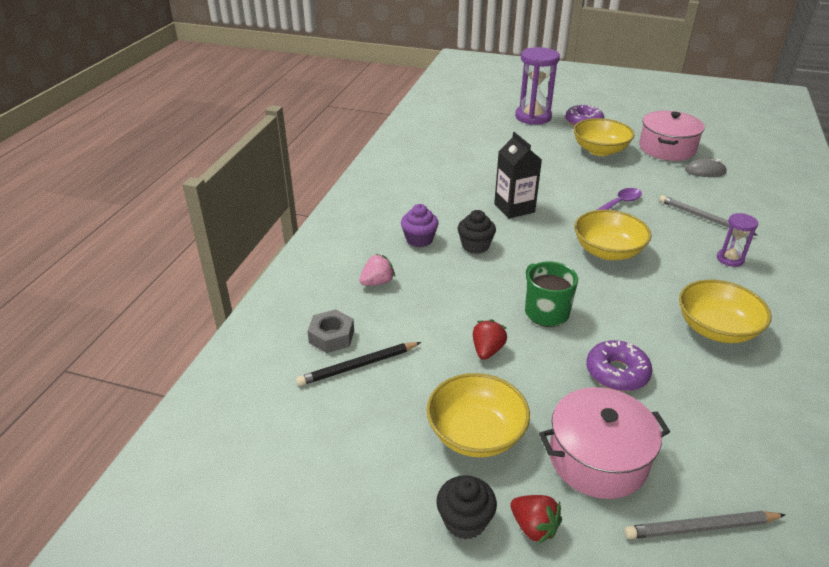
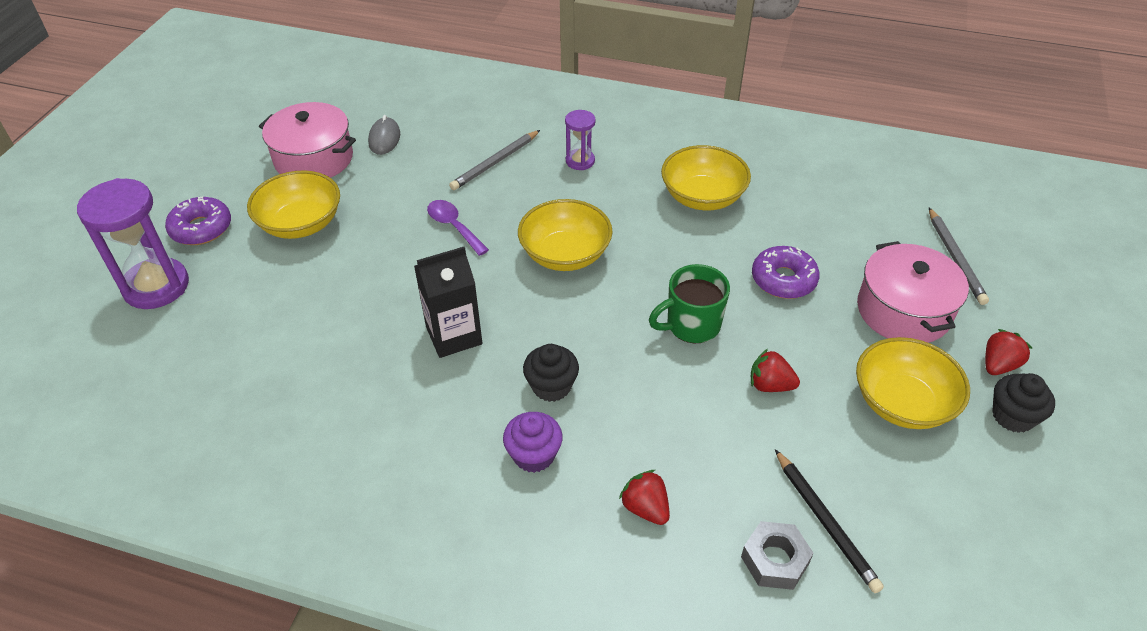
camera: 90 degrees left, 10 degrees up
(377, 282) = (645, 508): pink strawberry -> red strawberry

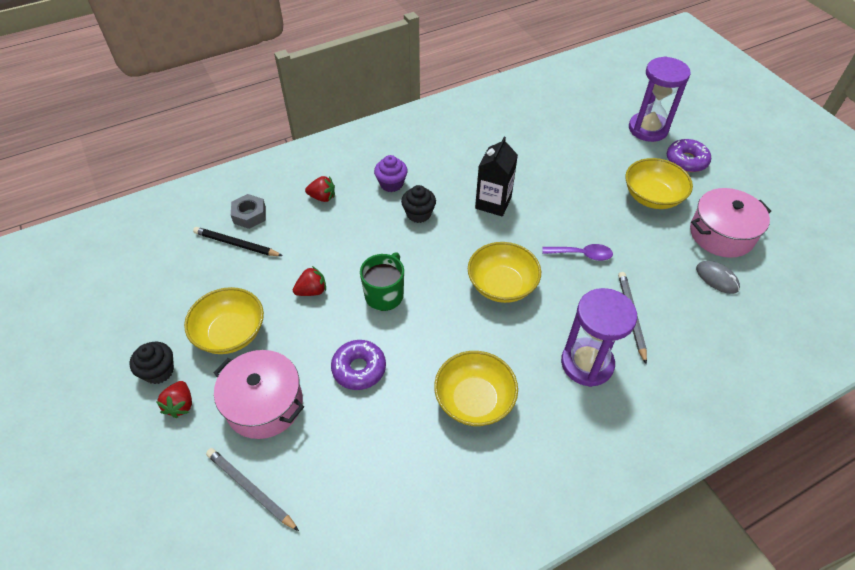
camera: 135 degrees right, 5 degrees up
(580, 161) = (587, 363): purple hourglass -> purple hourglass, size x1.91

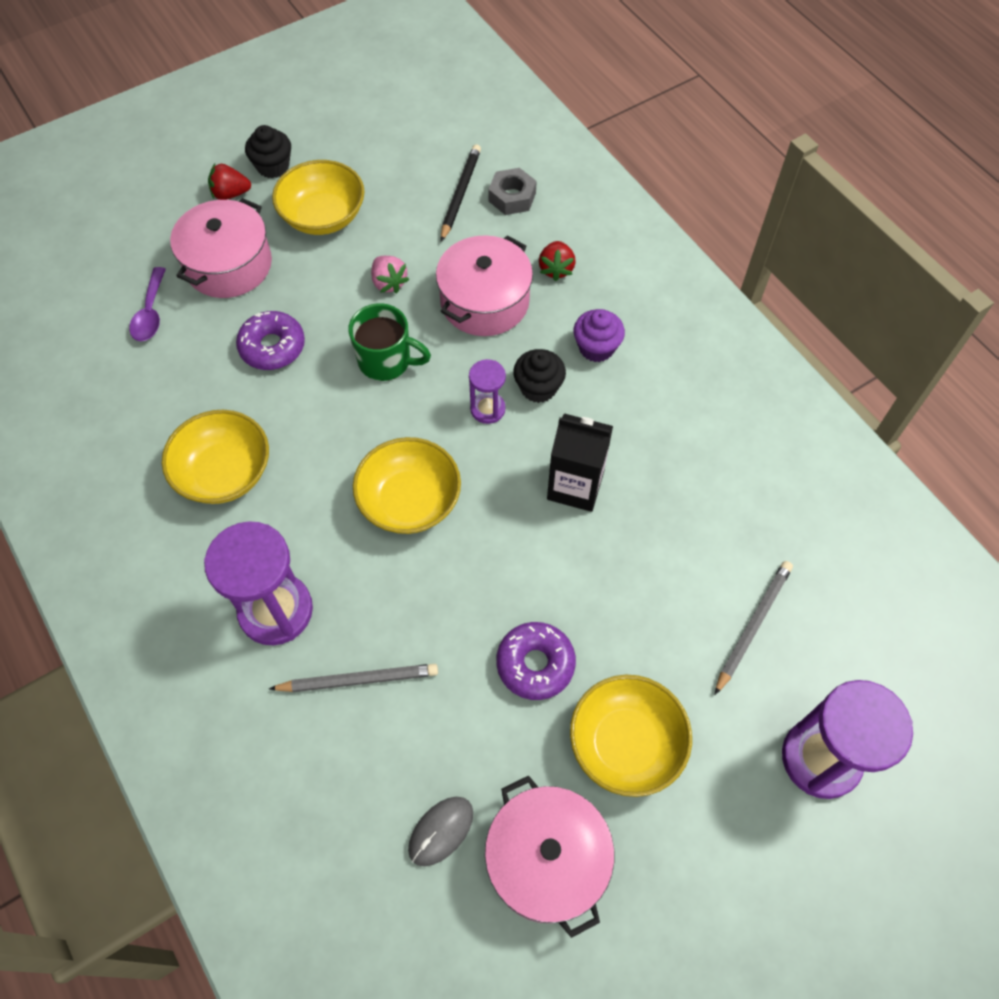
camera: 85 degrees right, 10 degrees up
(251, 489) = (130, 272): grey pencil -> grey pencil (753, 626)
(312, 291) = (389, 283): red strawberry -> pink strawberry
(342, 236) = (484, 301): none -> pink pot
(432, 240) = (487, 409): none -> purple hourglass
(582, 254) = (477, 615): purple spoon -> purple spoon (150, 313)
(686, 161) = (738, 824): purple donut -> purple donut (535, 664)

